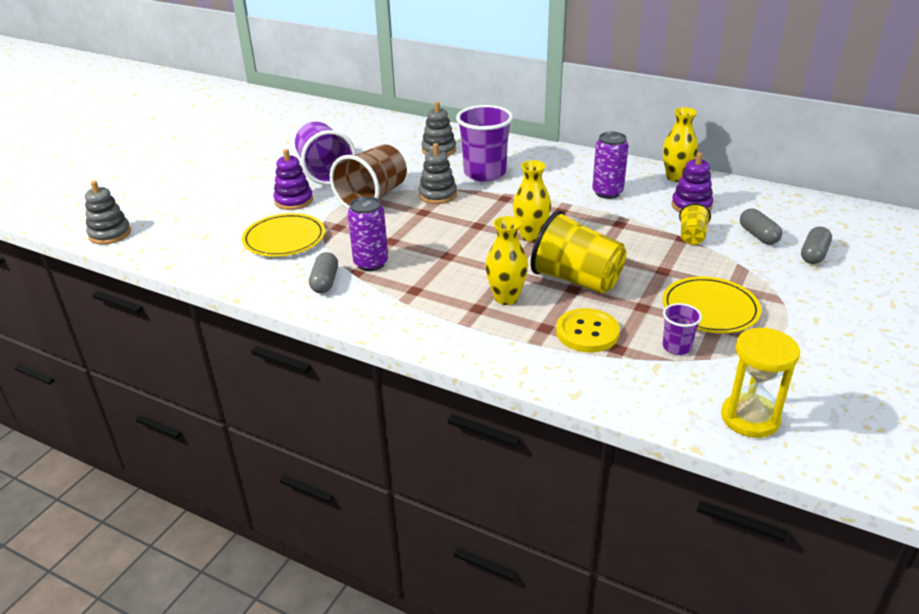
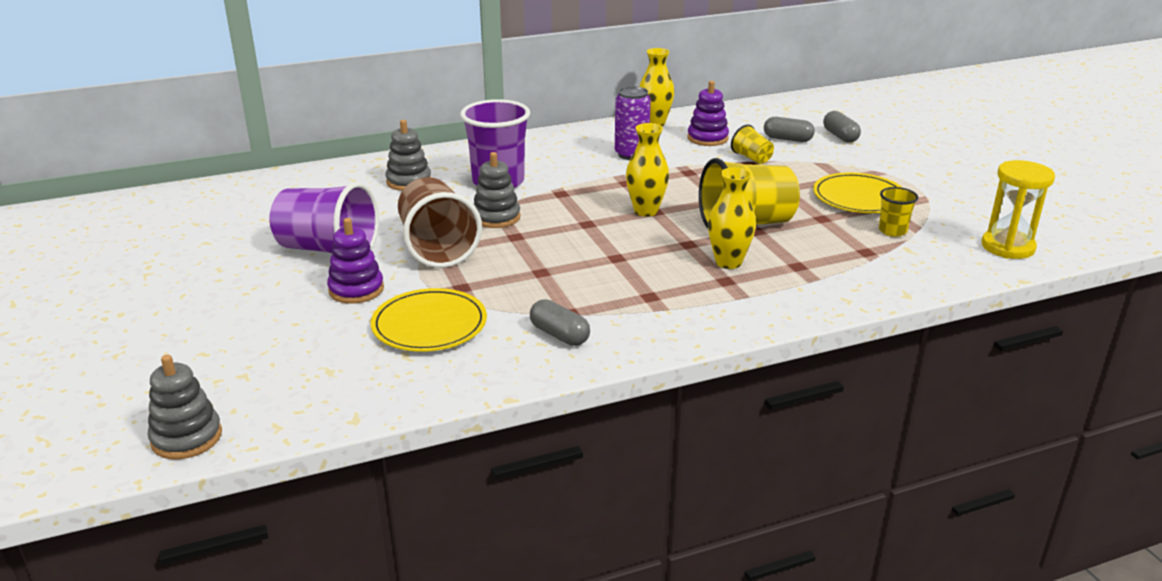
camera: 50 degrees left, 5 degrees down
(371, 263) = (565, 298): purple can -> none
(587, 332) = (828, 253): yellow button -> none
(676, 347) = (892, 231): purple cup -> yellow cup

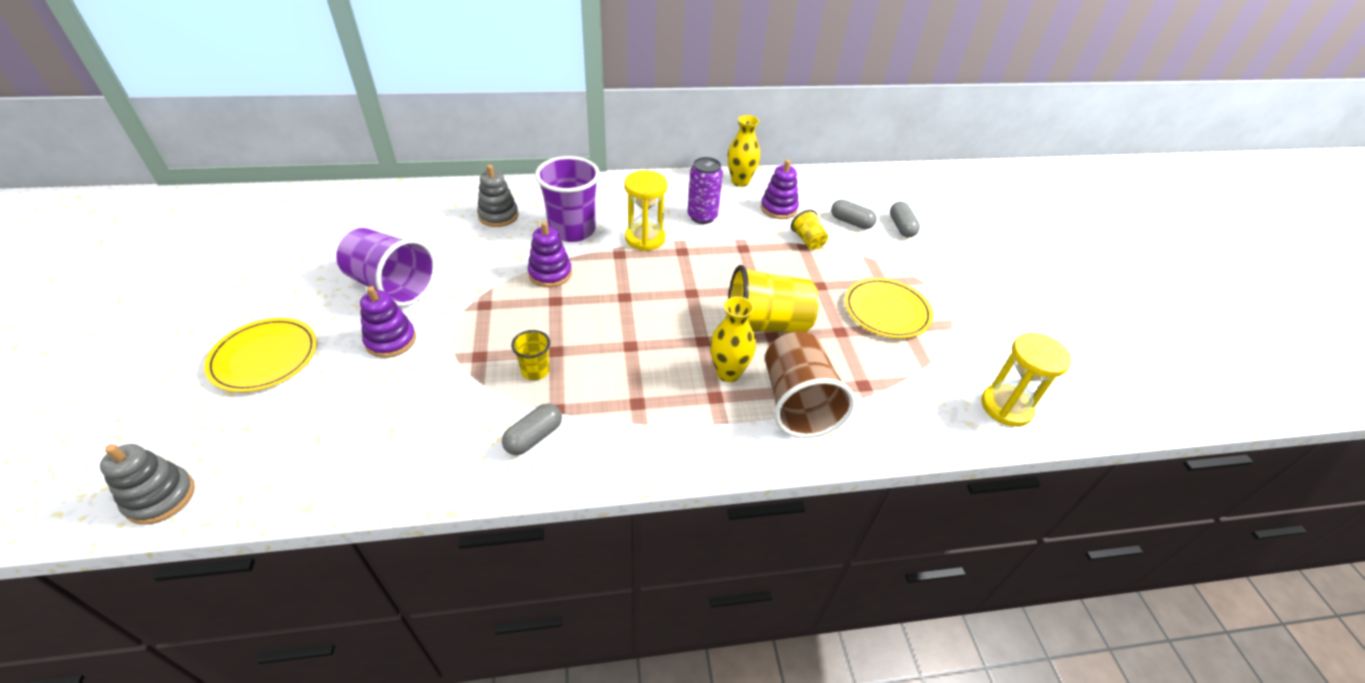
camera: 10 degrees right, 15 degrees up
(429, 325) = (429, 398): yellow plate -> yellow plate (264, 357)
(437, 247) = (483, 301): brown cup -> brown cup (797, 403)
(496, 217) = (550, 273): grey stacking toy -> purple stacking toy
(559, 335) = (534, 437): grey capsule -> grey capsule turned 75 degrees clockwise
(581, 178) = (645, 238): none -> yellow hourglass
(646, 211) = (683, 290): yellow vase -> none
(892, 231) = (900, 362): yellow cup -> yellow cup (535, 371)

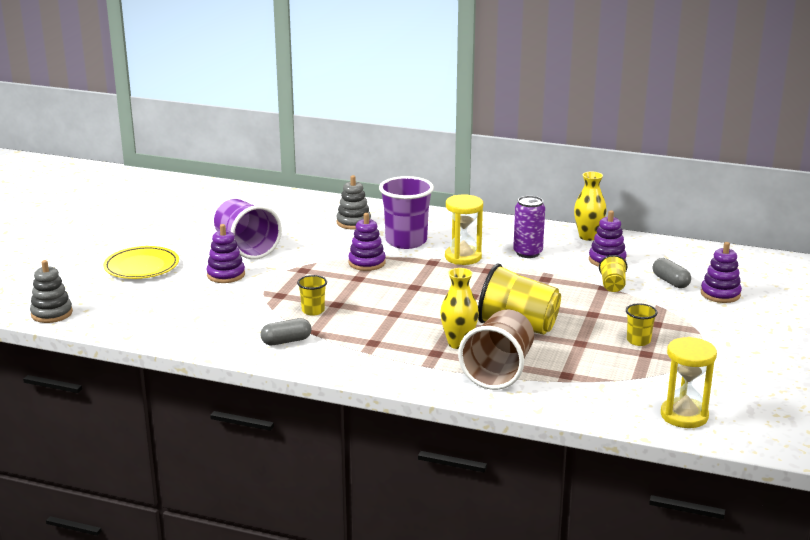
camera: 30 degrees right, 20 degrees down
(886, 311) = (638, 341): yellow plate -> yellow cup
(901, 227) = (720, 294): grey capsule -> purple stacking toy

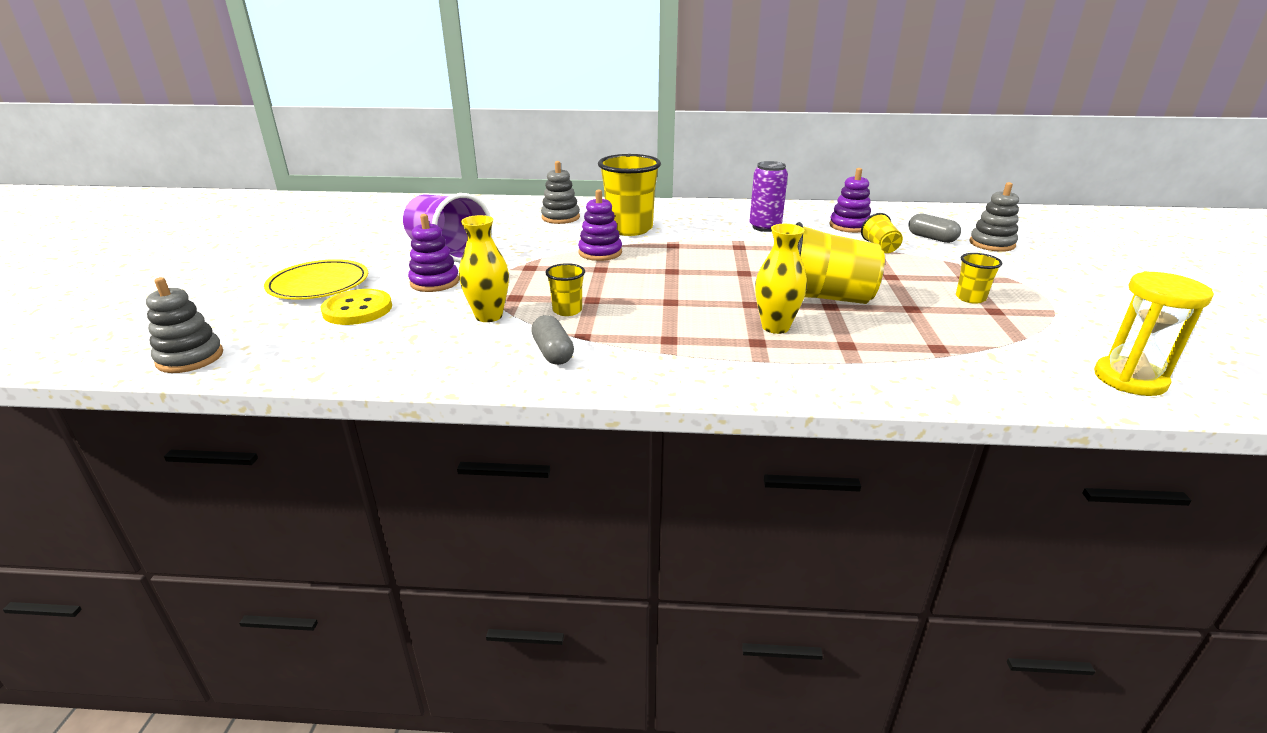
camera: 15 degrees left, 5 degrees up
(164, 291) = (357, 309): none -> yellow button
(286, 341) = (553, 352): grey capsule -> grey capsule turned 75 degrees counterclockwise
(406, 241) = (629, 229): purple cup -> yellow cup
(463, 257) = (702, 237): yellow hourglass -> none
(499, 371) = (854, 354): brown cup -> none
(588, 237) = (809, 208): yellow vase -> yellow vase (489, 316)
(720, 294) = (991, 244): purple stacking toy -> grey stacking toy

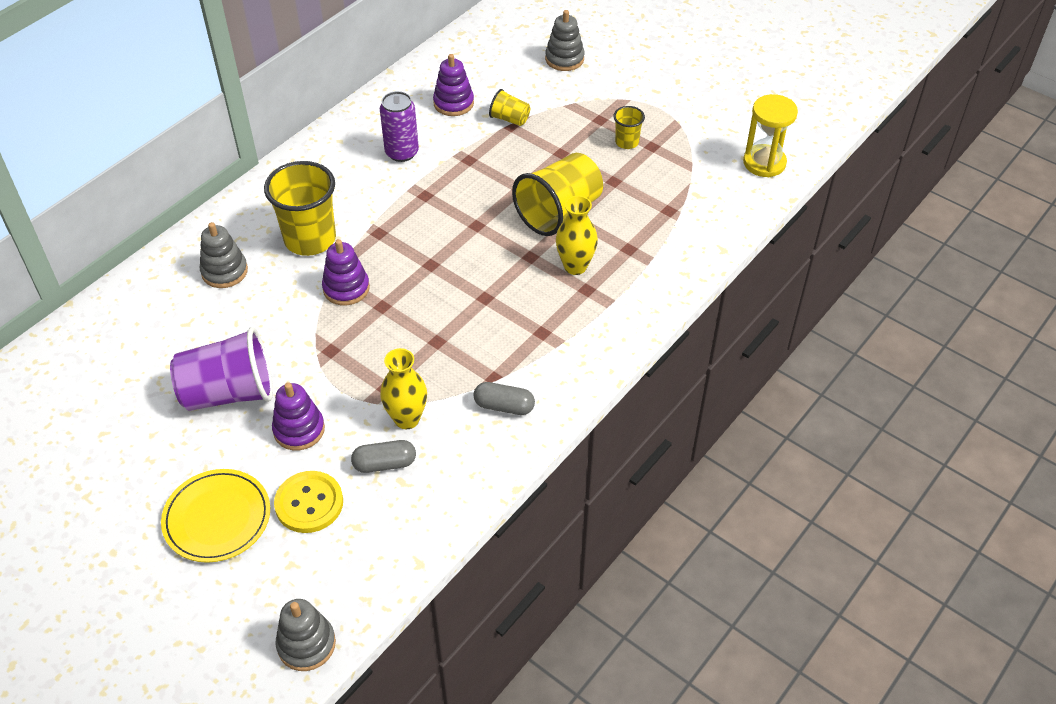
camera: 55 degrees left, 20 degrees up
(567, 310) = (442, 366): yellow cup -> none
(931, 238) = (523, 79): grey capsule -> grey capsule (384, 464)

